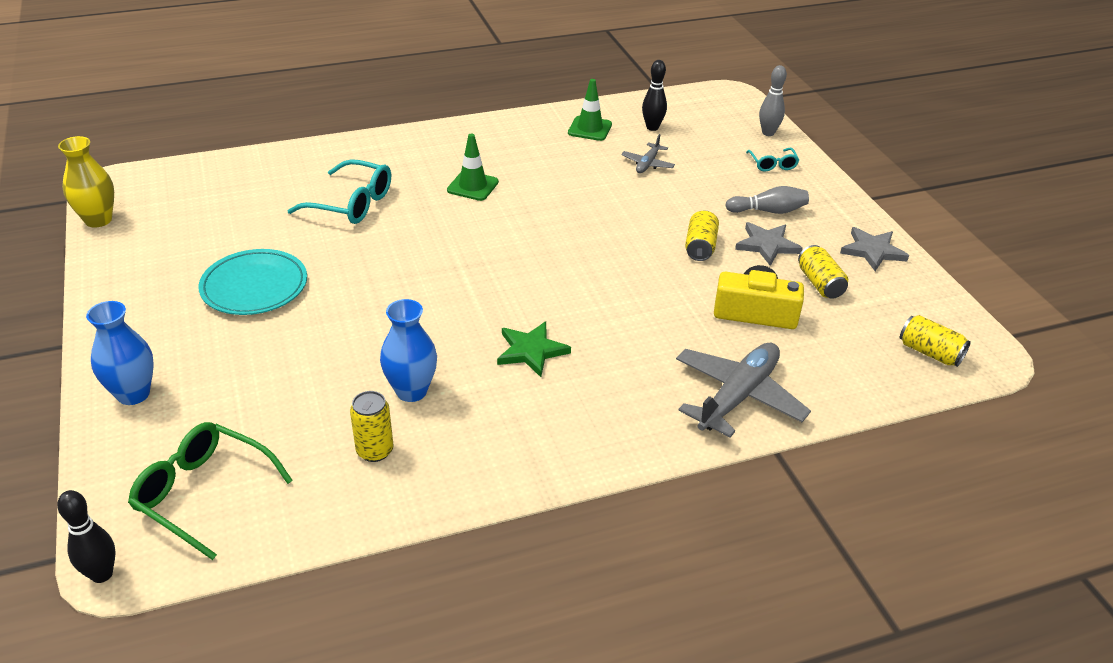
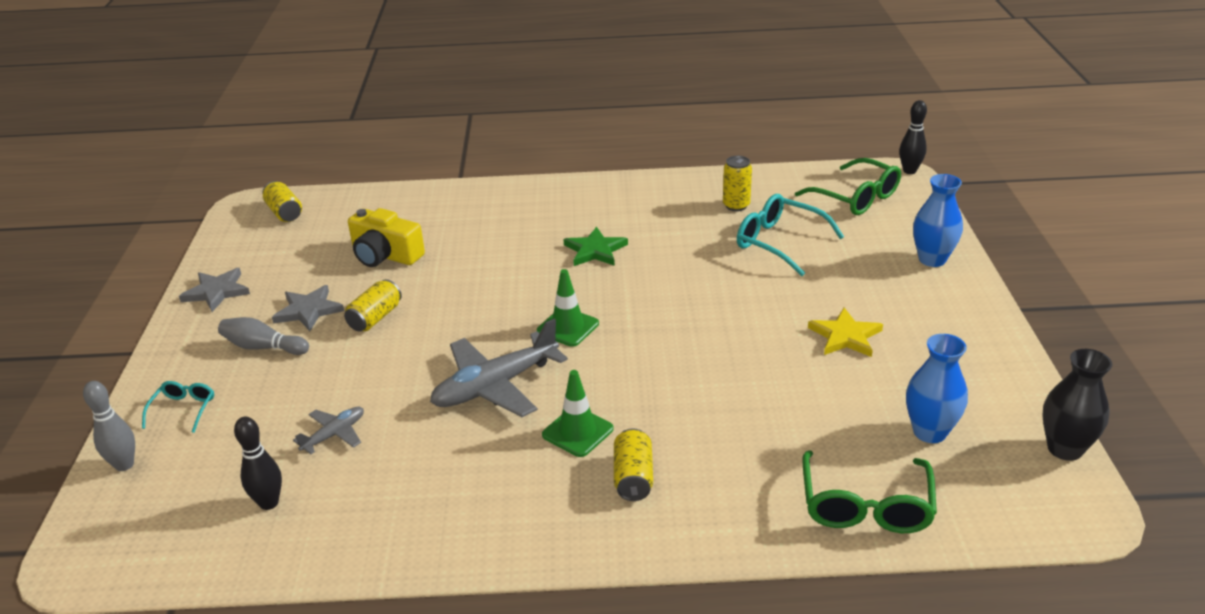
camera: 160 degrees left, 5 degrees down
(98, 220) = (1064, 449): yellow vase -> black vase
(254, 287) = (845, 336): turquoise plate -> yellow star
(261, 170) = (865, 506): none -> green glasses
(351, 203) = (738, 427): turquoise glasses -> turquoise glasses (779, 242)
(411, 391) = (702, 235): blue vase -> blue vase (929, 432)
(590, 129) = (360, 515): green traffic cone -> green traffic cone (568, 327)
(738, 396) = (457, 205): grey plane -> grey plane (495, 386)
(819, 283) = (303, 270): yellow can -> yellow can (633, 477)

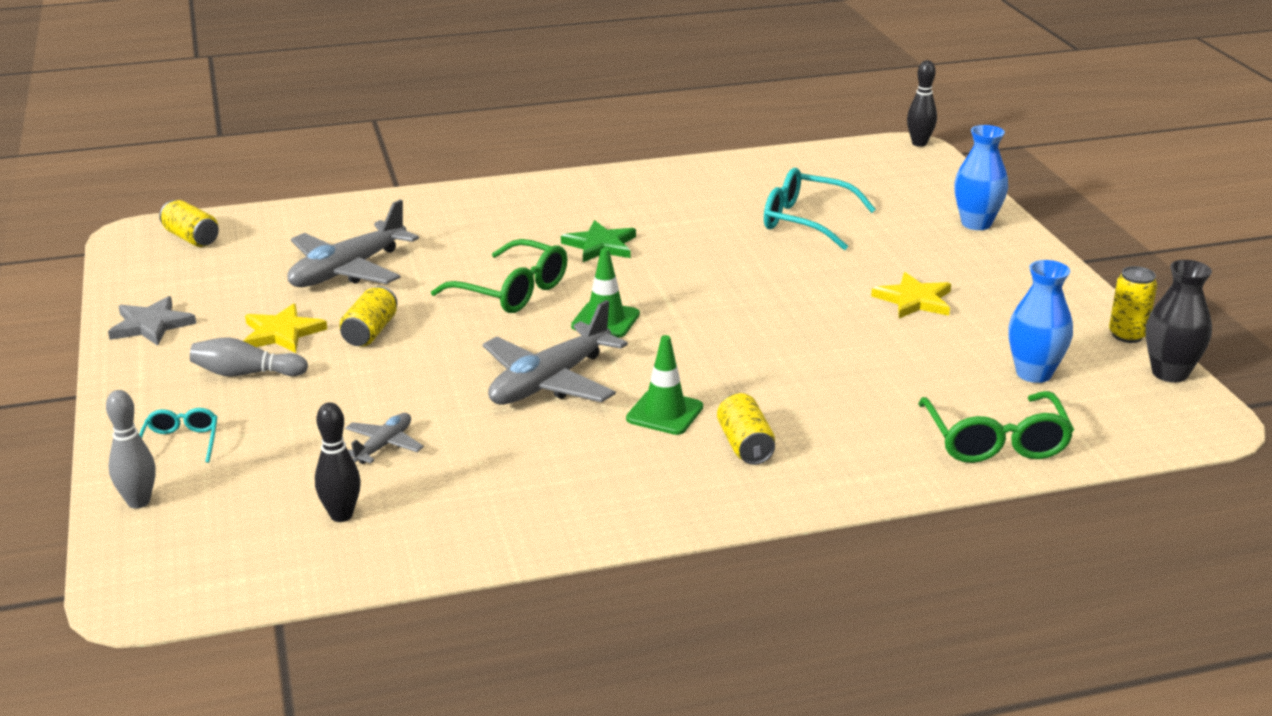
camera: 15 degrees left, 5 degrees down
(308, 310) = (282, 333): grey star -> yellow star
(385, 255) = (347, 270): yellow camera -> grey plane
(736, 205) = (742, 190): yellow can -> yellow can (1127, 335)
(856, 198) = (872, 173): green glasses -> green glasses (512, 291)

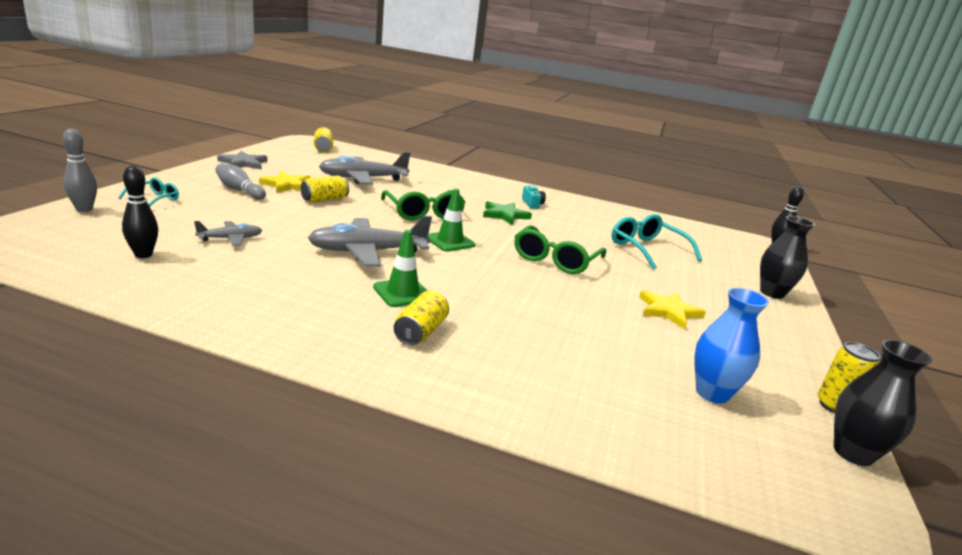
camera: 30 degrees right, 5 degrees down
(603, 208) = (532, 204): none -> turquoise camera
(976, 224) = (772, 293): blue vase -> black vase
(995, 441) = (615, 422): green glasses -> green glasses (555, 260)

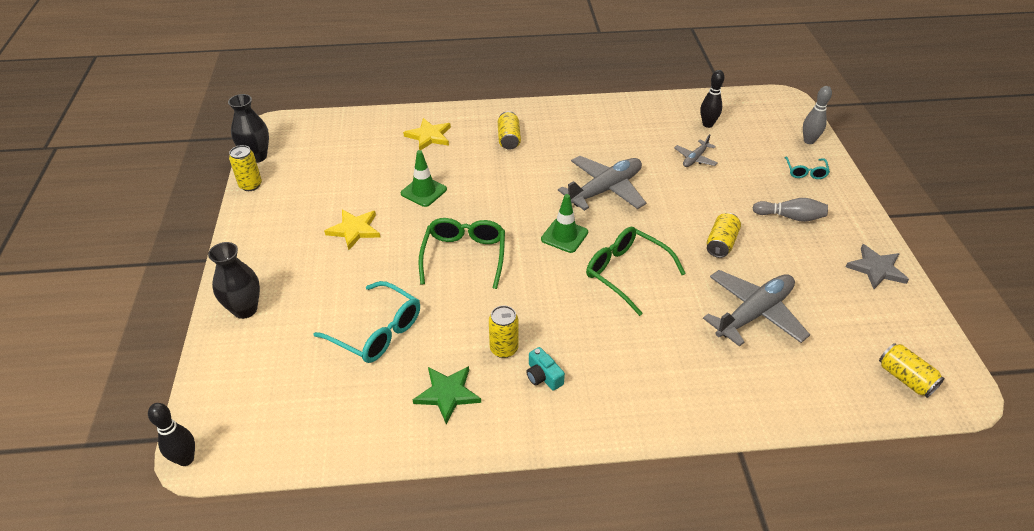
camera: 160 degrees right, 20 degrees up
(287, 185) = (781, 250): yellow star -> yellow star (429, 136)
(402, 293) = (544, 162): green traffic cone -> green traffic cone (423, 191)
(504, 215) = (554, 320): green star -> green star (447, 394)
(551, 217) = (504, 349): none -> yellow can
(712, 393) = (330, 165): blue vase -> none

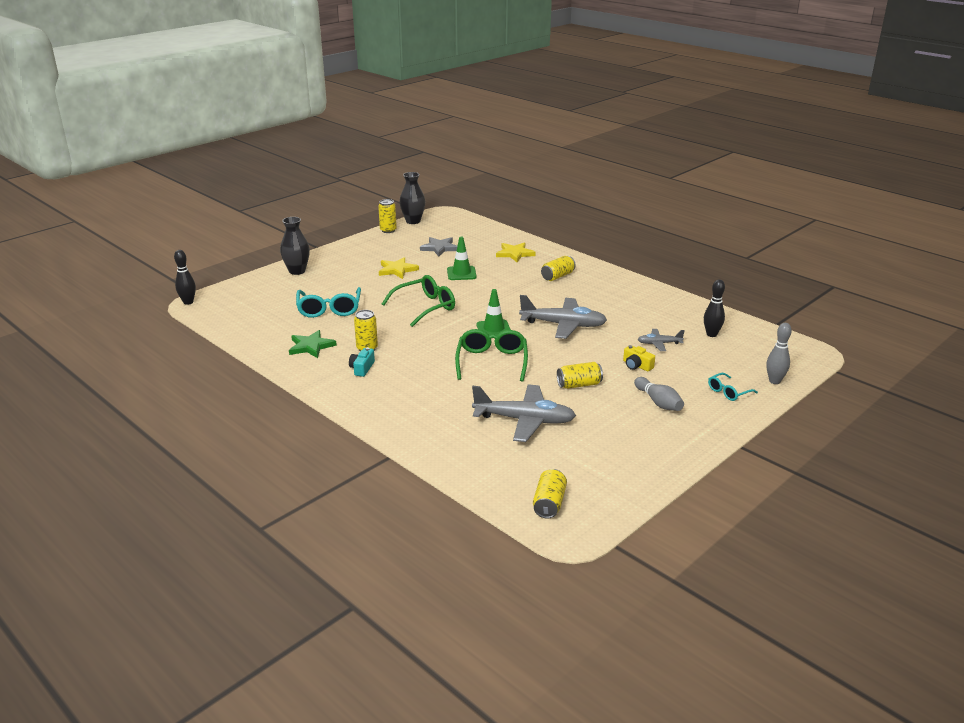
camera: 50 degrees right, 15 degrees down
(719, 192) = (637, 365): none -> yellow camera
(876, 269) = (659, 457): grey star -> grey star (439, 248)

